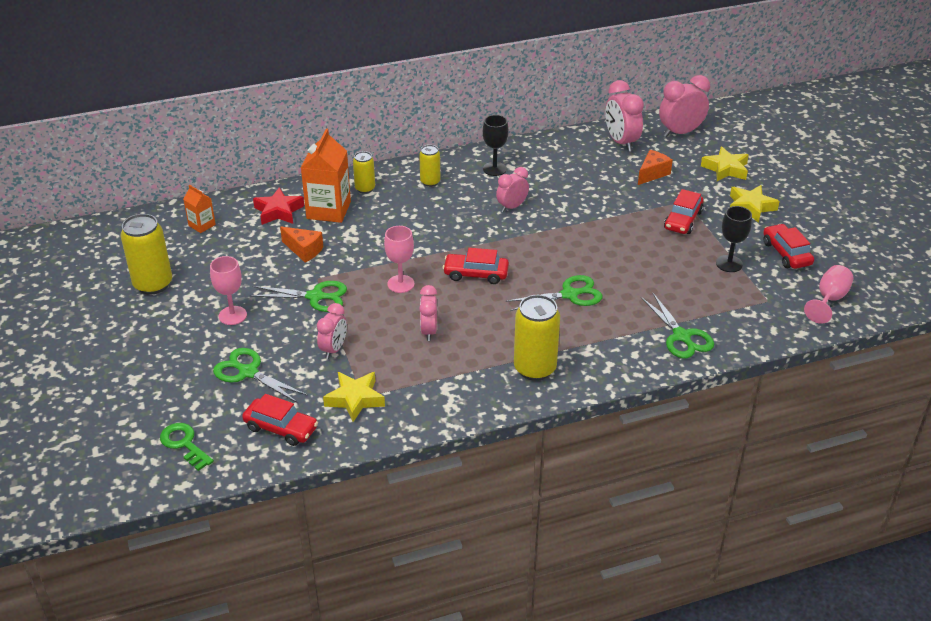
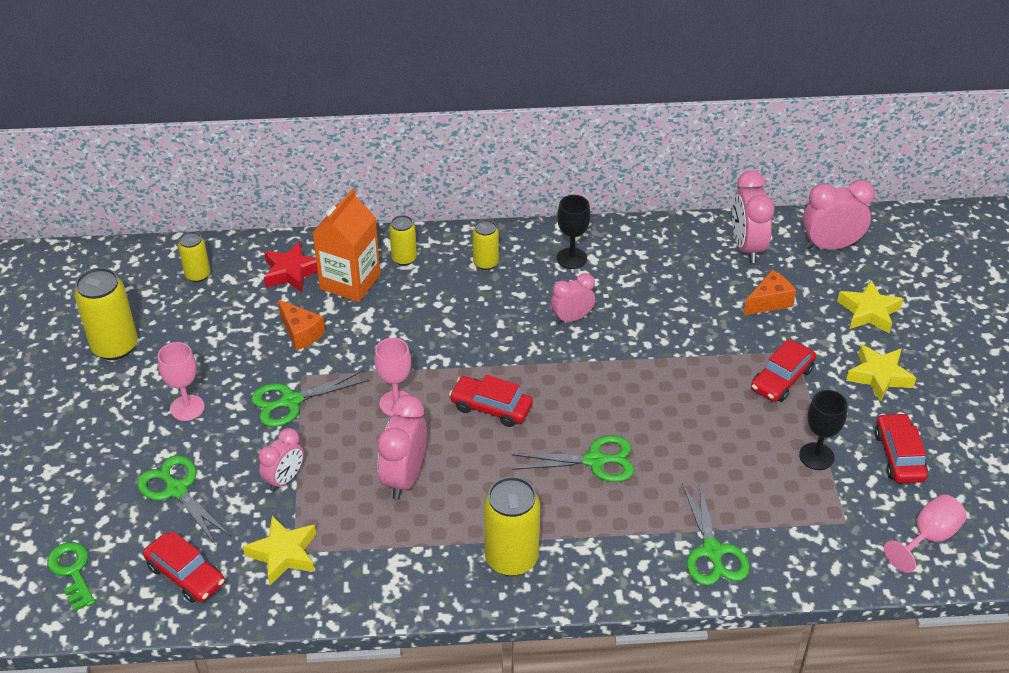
camera: 15 degrees right, 5 degrees up
(202, 225) = (198, 275): orange carton -> yellow can
(316, 297) = (290, 401): green scissors -> green scissors turned 135 degrees clockwise
(429, 331) = (404, 477): pink clock -> pink clock, size x1.55

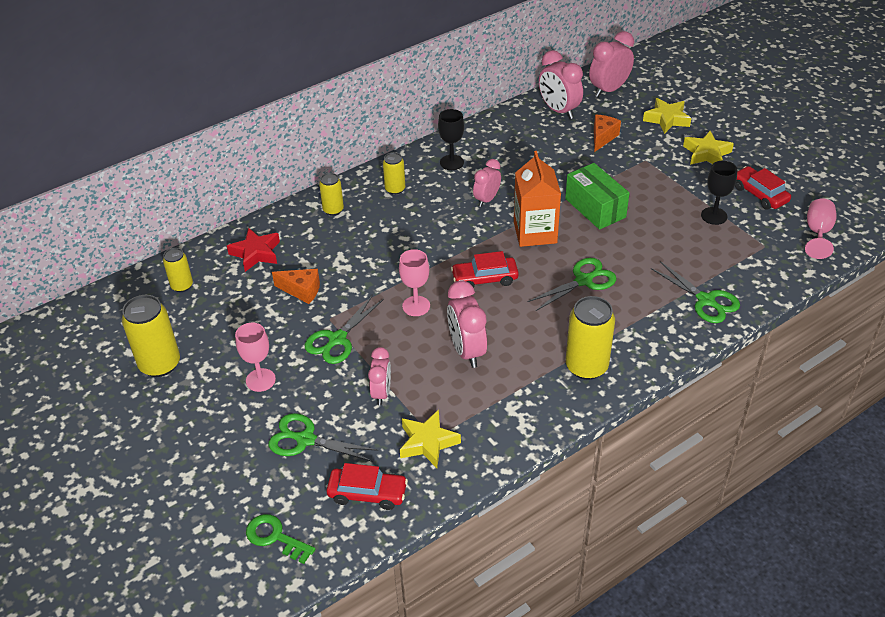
camera: 30 degrees left, 0 degrees up
(350, 281) = (307, 241): orange carton -> orange carton (535, 232)
(684, 382) = (595, 208): none -> green box
(781, 379) = (652, 180): red car -> none

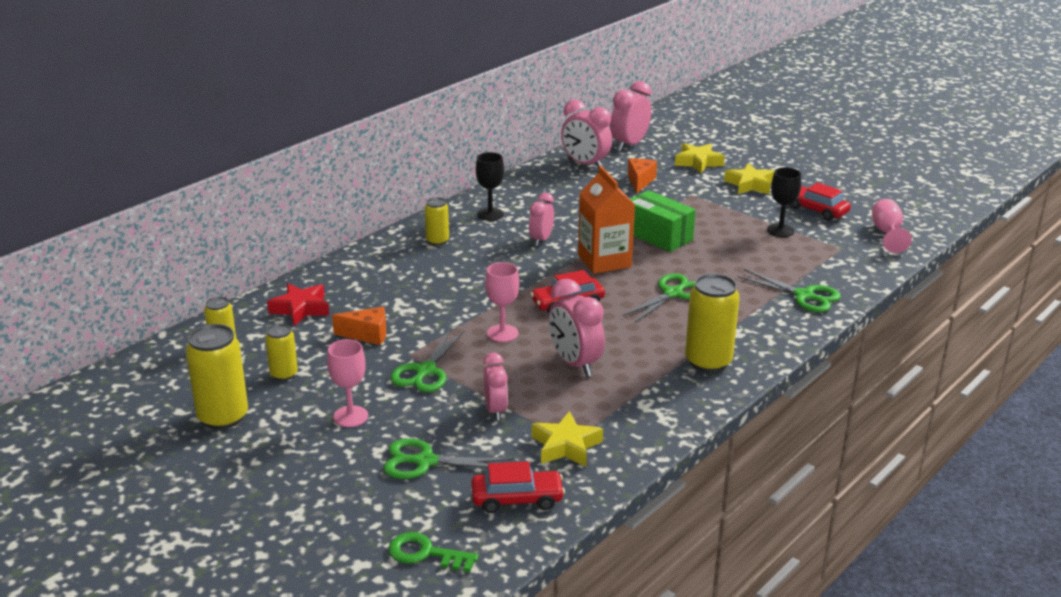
camera: 15 degrees left, 15 degrees down
(333, 210) = (375, 264): yellow can -> yellow can (284, 374)

